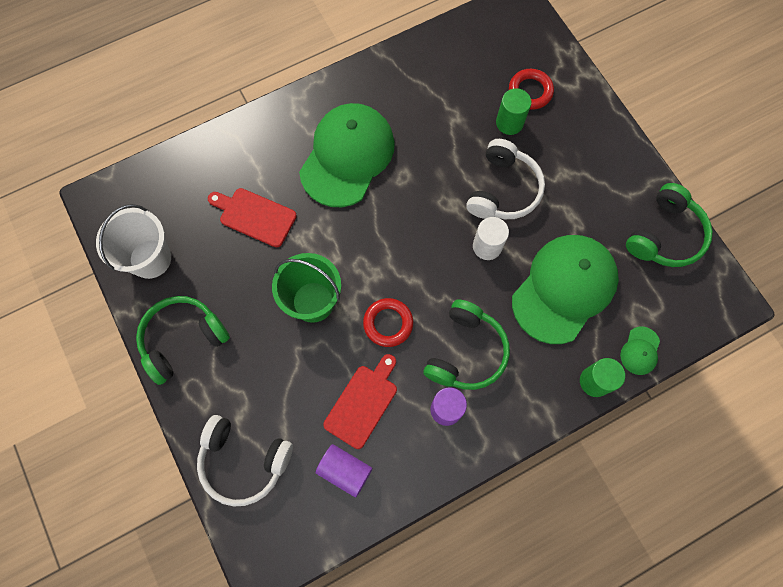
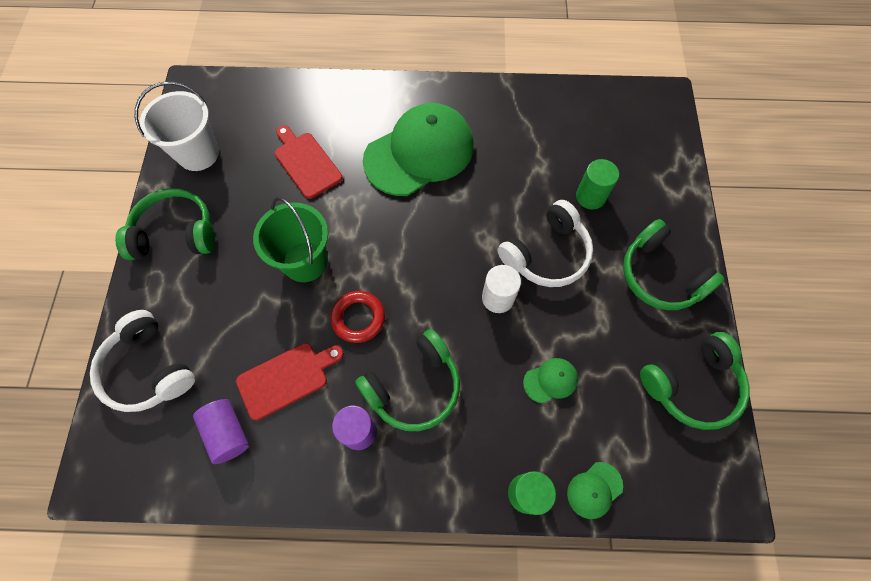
camera: 30 degrees right, 5 degrees down
(530, 91) = (628, 178): red ring -> none
(564, 289) = (550, 380): green cap -> green cap, size x0.41
(598, 161) = (660, 276): none -> green headphones

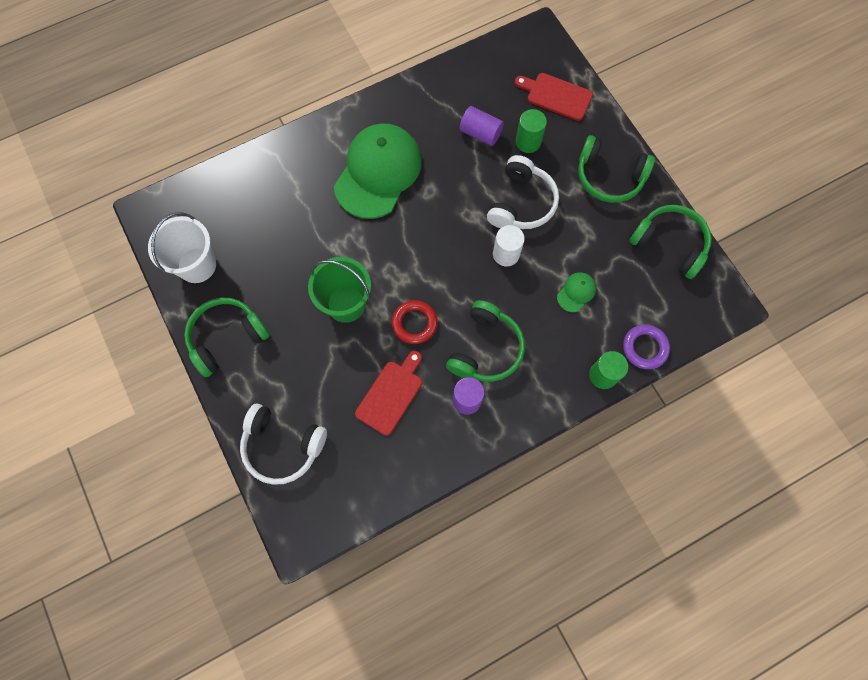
camera: 30 degrees left, 5 degrees up
(227, 433) = (374, 454): purple cylinder -> purple cylinder (480, 133)
(306, 162) = (292, 226): red cutting board -> red cutting board (556, 96)
(594, 490) = (644, 348): green cap -> purple ring
(691, 385) = (670, 244): green headphones -> green headphones turned 90 degrees counterclockwise

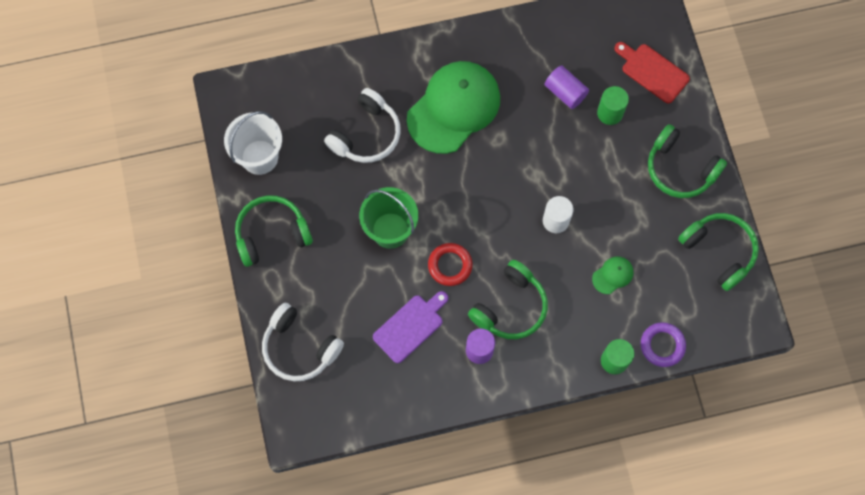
camera: 15 degrees right, 0 degrees up
(391, 394) = (410, 326): red cutting board -> purple cutting board
(521, 203) = (585, 173): white headphones -> white headphones (366, 134)

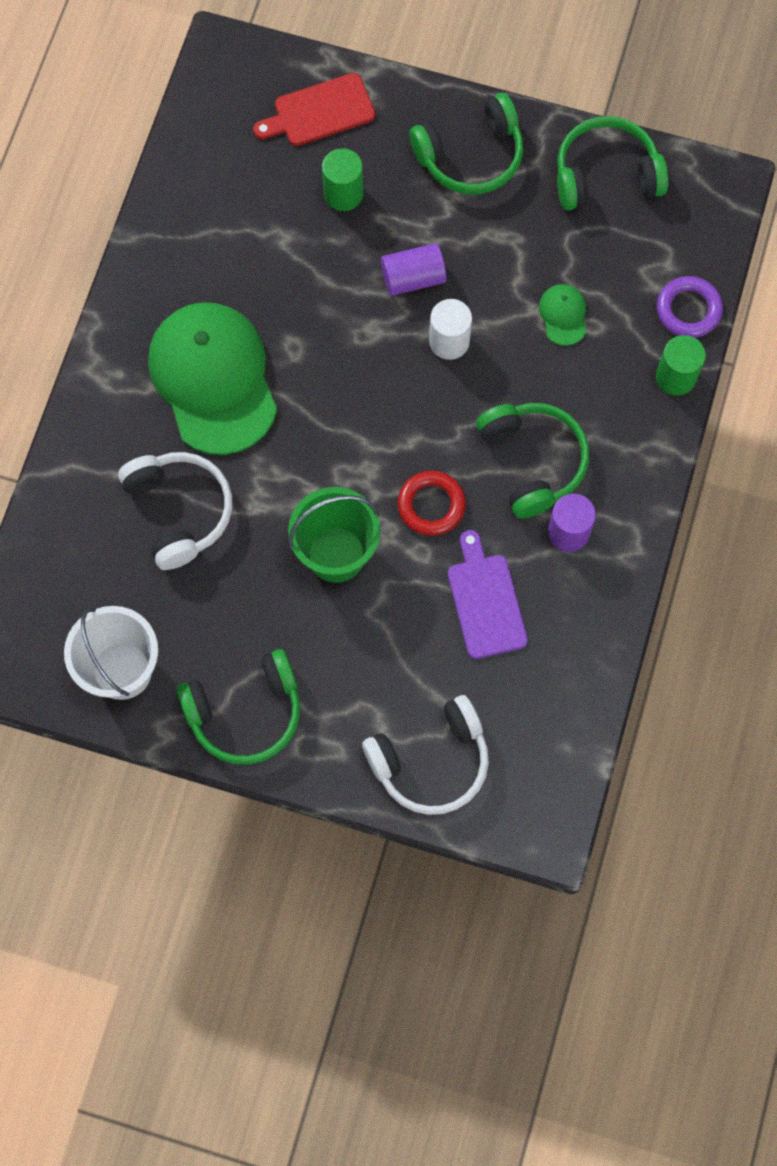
camera: 60 degrees left, 0 degrees up
(272, 234) = (245, 713): green headphones -> green headphones turned 120 degrees counterclockwise
(565, 92) = (280, 230): purple cylinder -> purple cylinder (413, 278)

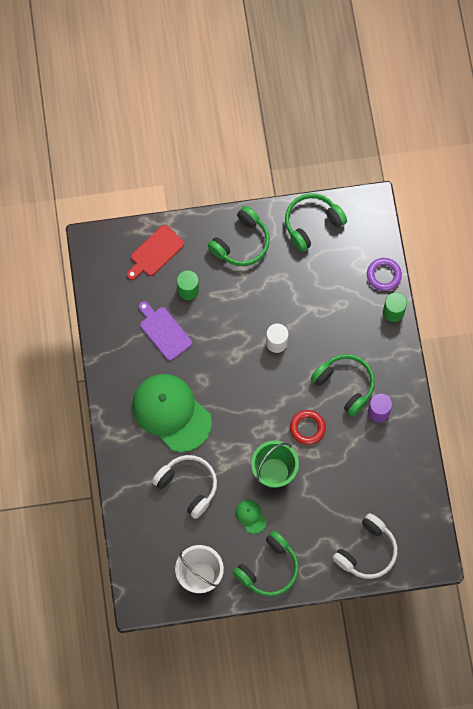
camera: 25 degrees left, 0 degrees up
(413, 278) = (243, 318): purple cylinder -> none
(485, 601) = (355, 463): purple cutting board -> purple cutting board (164, 331)
(563, 315) = (325, 304): green cap -> green cap (250, 516)

